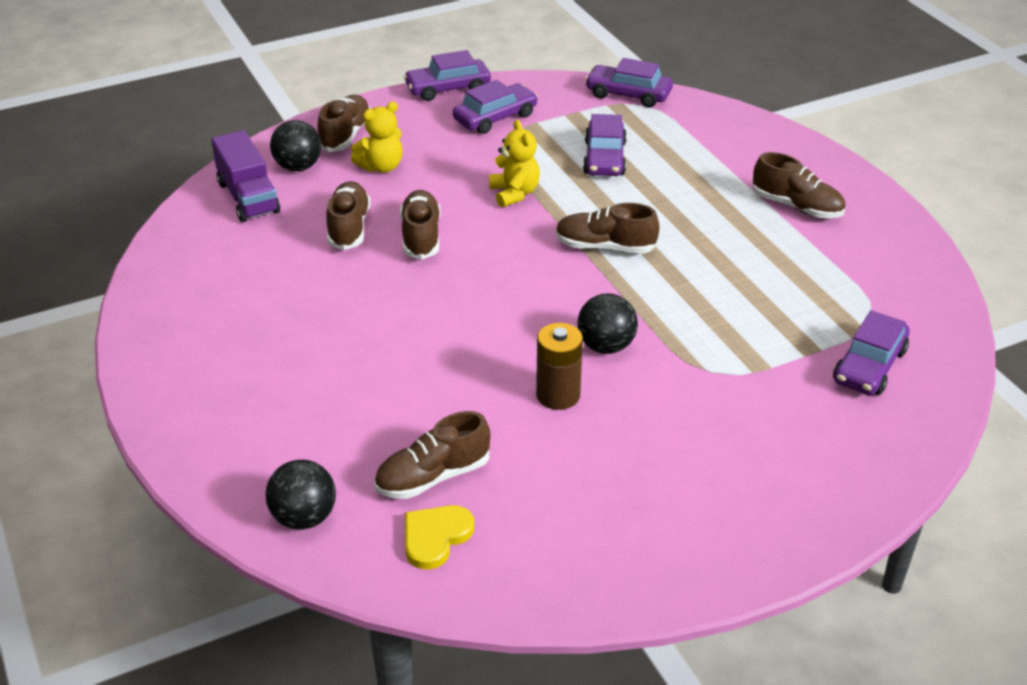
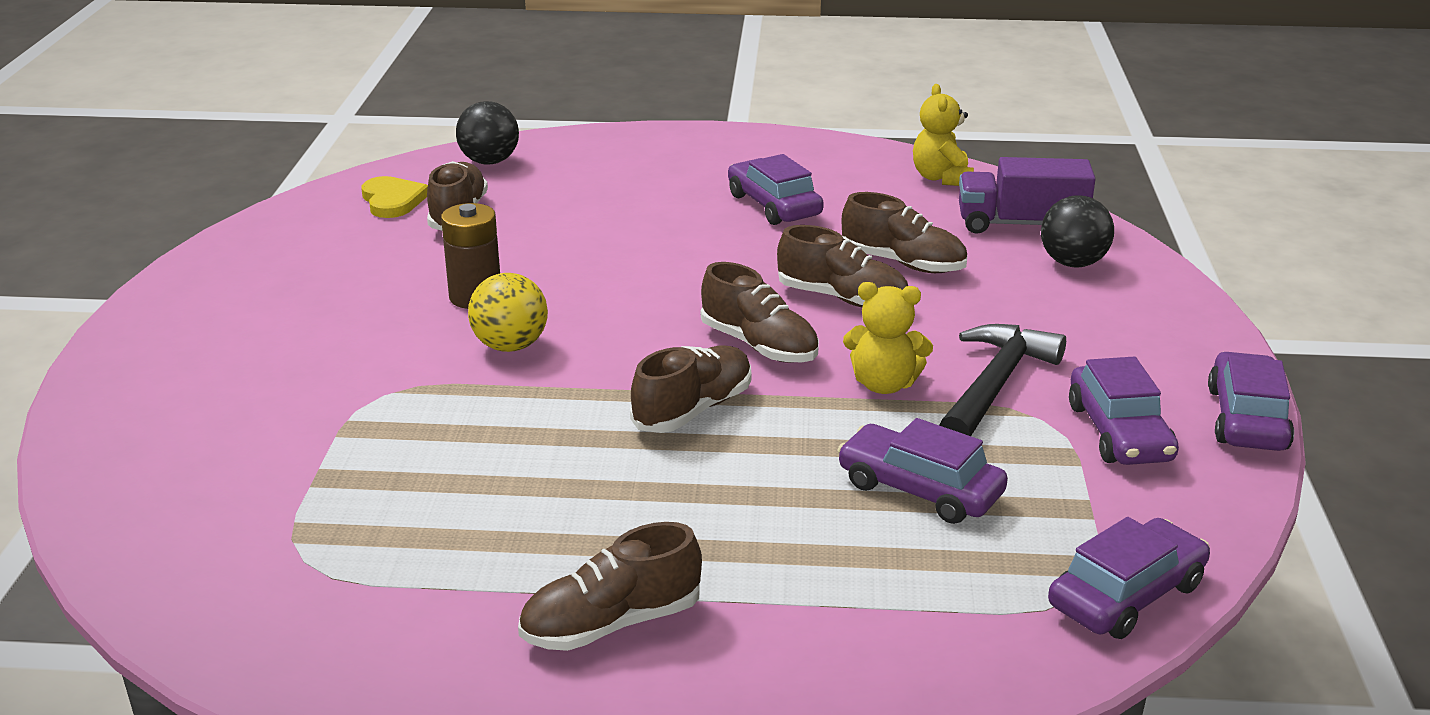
camera: 120 degrees right, 10 degrees down
(345, 135) = (1138, 308): brown shoe -> brown shoe (759, 345)
(381, 167) = (1032, 312): yellow teddy bear -> yellow teddy bear (941, 178)
(482, 160) = (995, 386): none -> black hammer
(606, 346) = (510, 346): black ball -> yellow ball
(869, 366) = (234, 508): purple car -> purple car (774, 205)

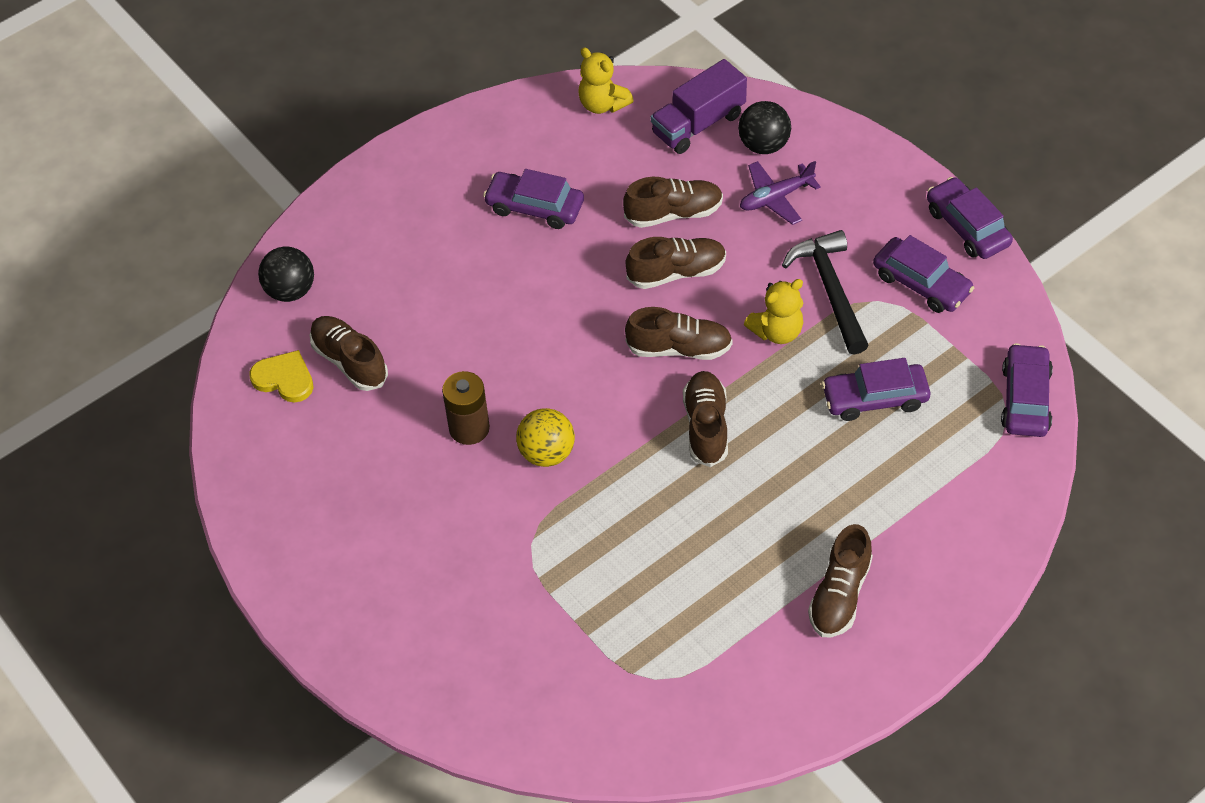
camera: 40 degrees left, 25 degrees up
(1032, 299) = (776, 198): none -> purple plane

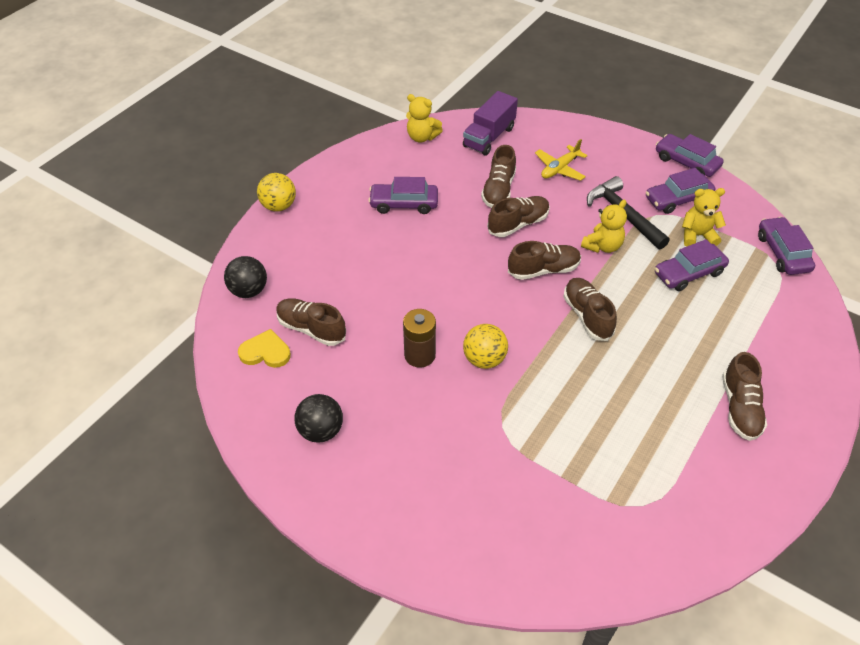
camera: 20 degrees left, 5 degrees down
(368, 174) = (279, 206): none -> yellow ball
(673, 213) = (498, 190): brown shoe -> brown shoe turned 135 degrees clockwise
(763, 145) = (536, 141): black ball -> black ball (321, 431)
(776, 198) = (559, 169): purple plane -> yellow plane
(918, 346) = (697, 236): none -> yellow teddy bear
(921, 283) = (677, 199): purple car -> purple car turned 135 degrees clockwise

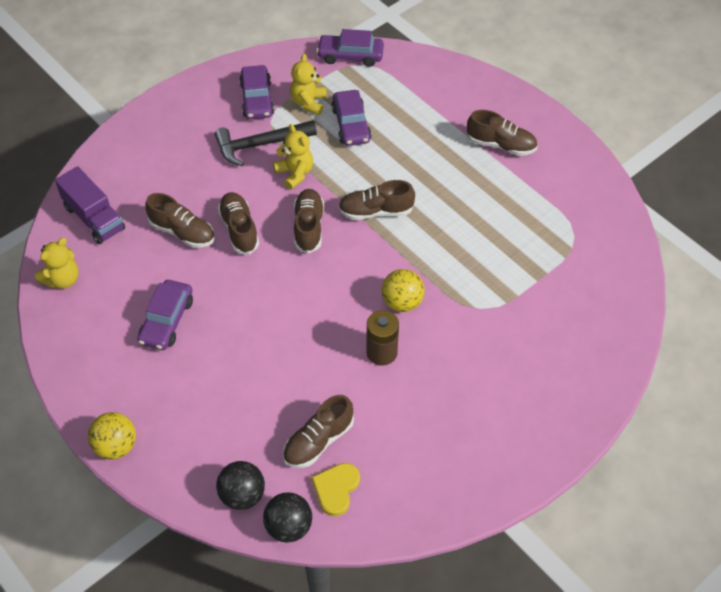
camera: 75 degrees left, 5 degrees up
(321, 431) = (448, 453): black ball -> black ball (289, 527)
(559, 169) = (174, 173): yellow plane -> none
(686, 162) = (210, 75): purple car -> none

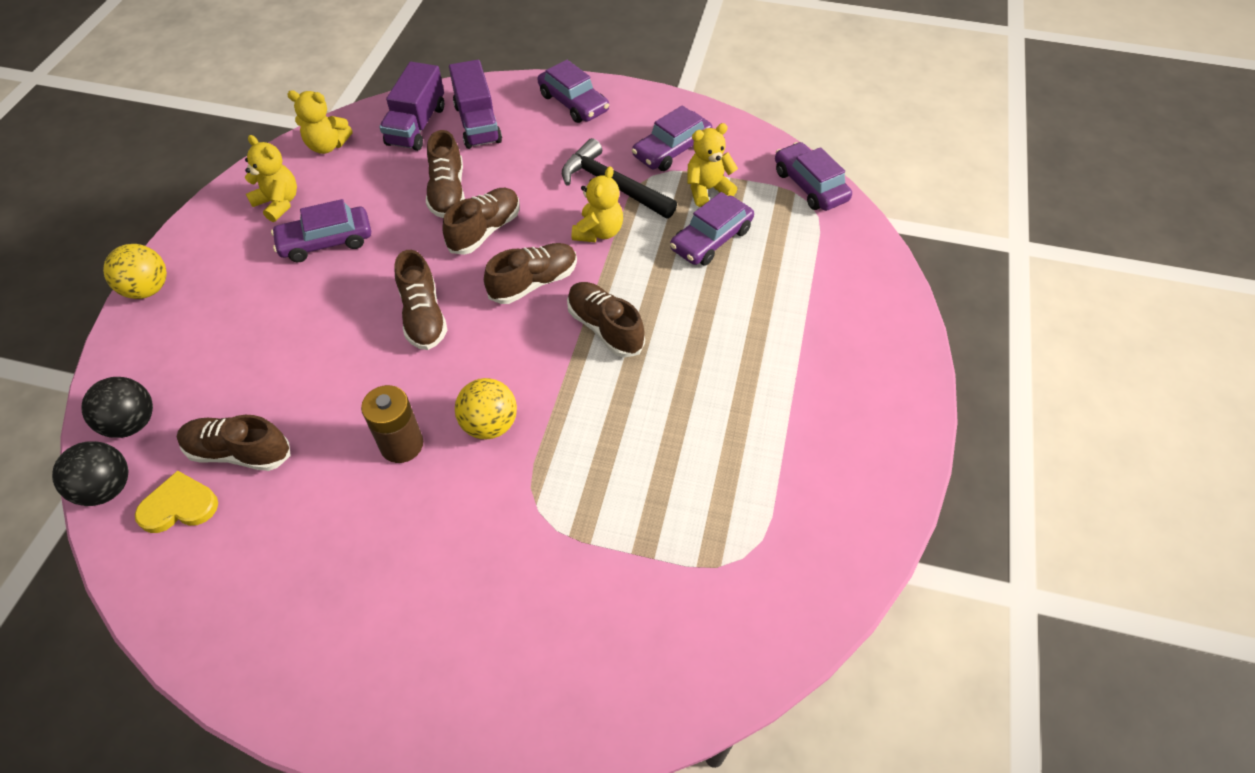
camera: 55 degrees right, 0 degrees up
(98, 333) = (278, 203): none -> yellow teddy bear
(128, 183) = (477, 123): none -> purple truck
(160, 123) = (573, 103): none -> purple car
(501, 145) = (819, 393): brown shoe -> brown shoe (423, 316)

